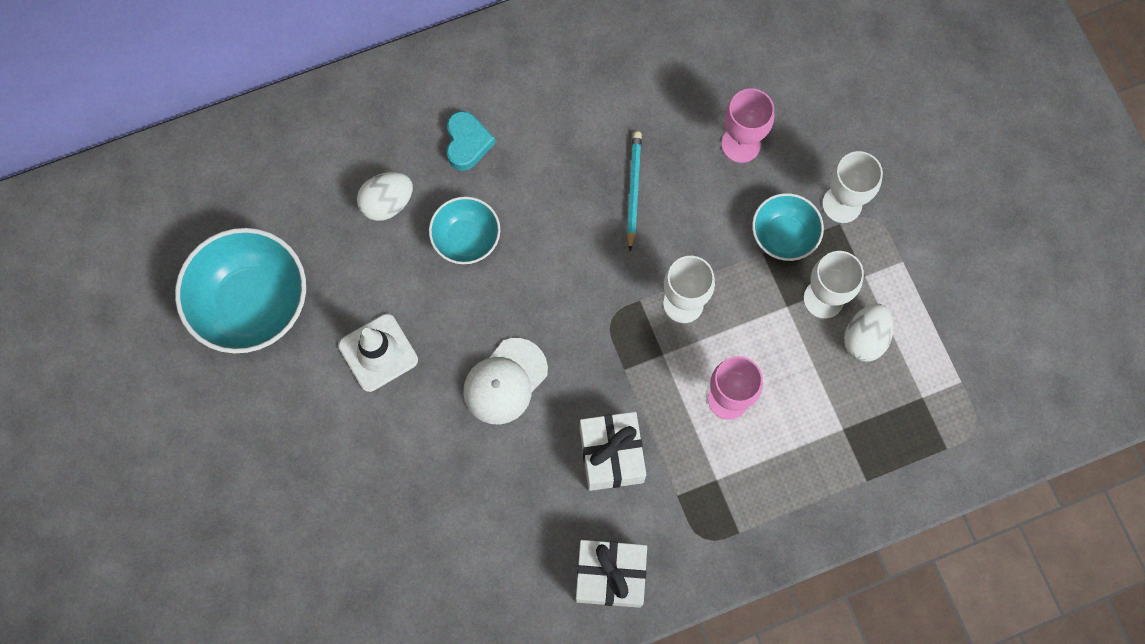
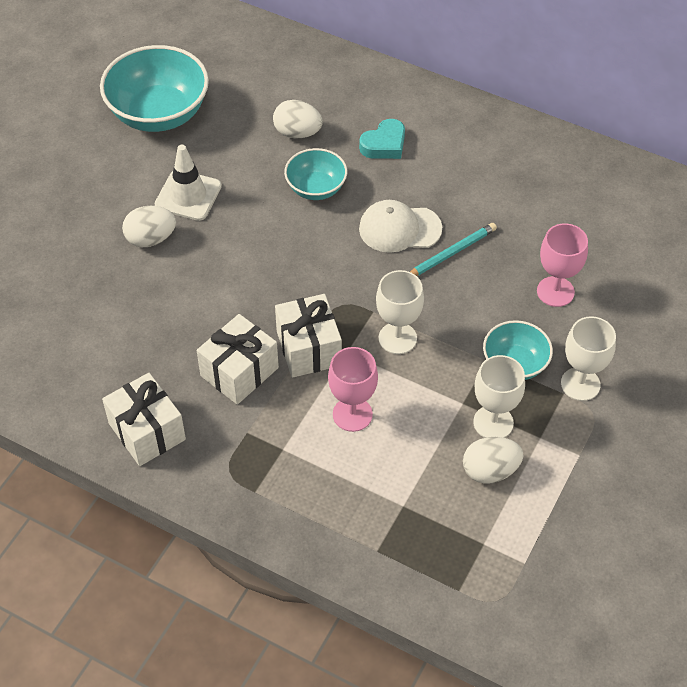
camera: 50 degrees right, 20 degrees down
(401, 422) = (151, 239): none -> white egg
(505, 381) = (235, 275): white cap -> white cap (399, 229)
(634, 381) = (309, 348): none -> white gift

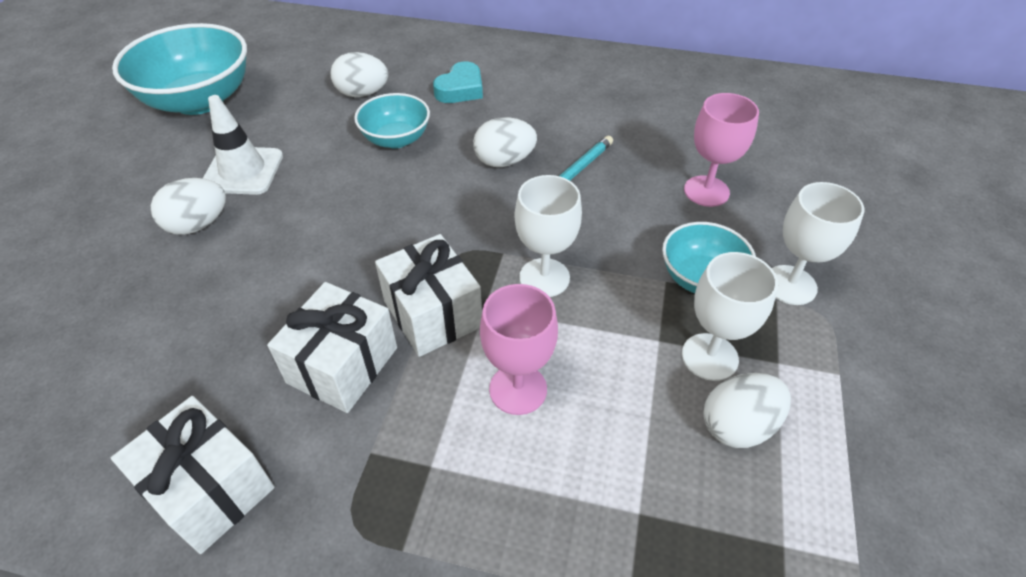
camera: 15 degrees left, 5 degrees down
(399, 229) = (504, 161): white cap -> white egg

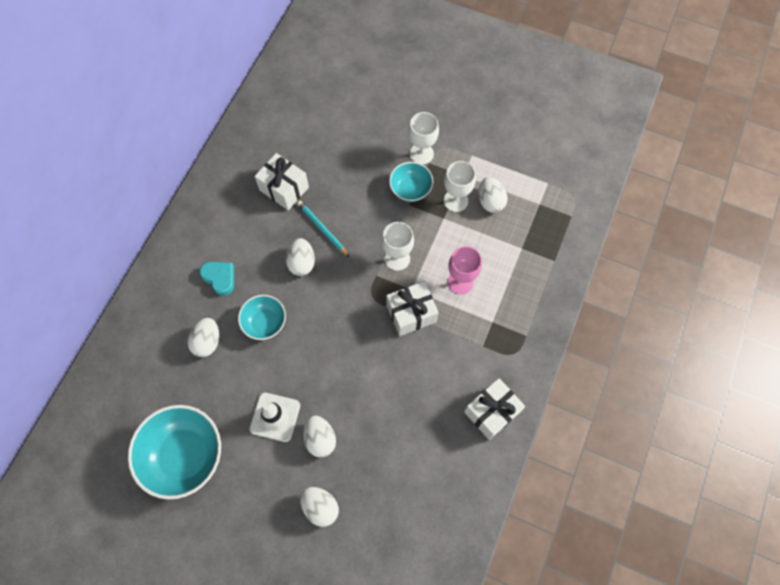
camera: 80 degrees left, 20 degrees up
(82, 241) = (320, 507): none -> white egg
(342, 365) = (435, 357): white gift -> white gift (284, 189)
(706, 191) = (351, 167): pink goblet -> none

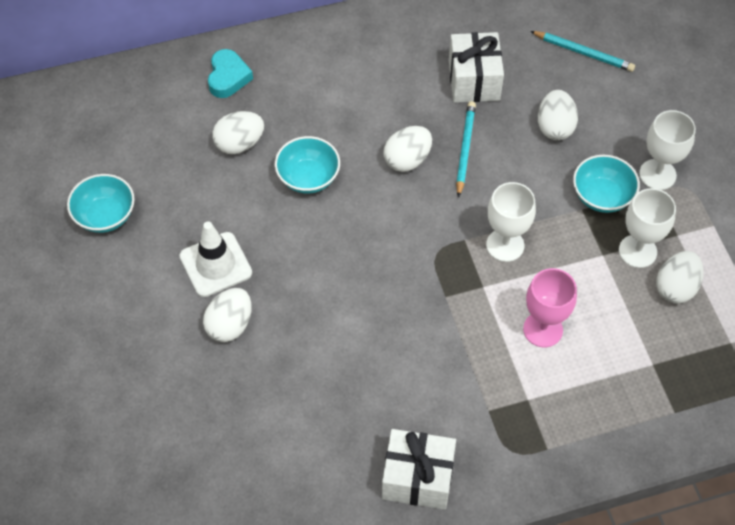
camera: 50 degrees right, 10 degrees down
(184, 455) = (105, 216): turquoise bowl -> turquoise bowl, size x0.56
(220, 278) = (317, 102): turquoise heart -> turquoise heart (228, 77)
(318, 123) = (583, 53): none -> turquoise pencil
(320, 507) = (157, 381): white egg -> white egg (555, 127)
(411, 313) = (454, 307): white gift -> none

